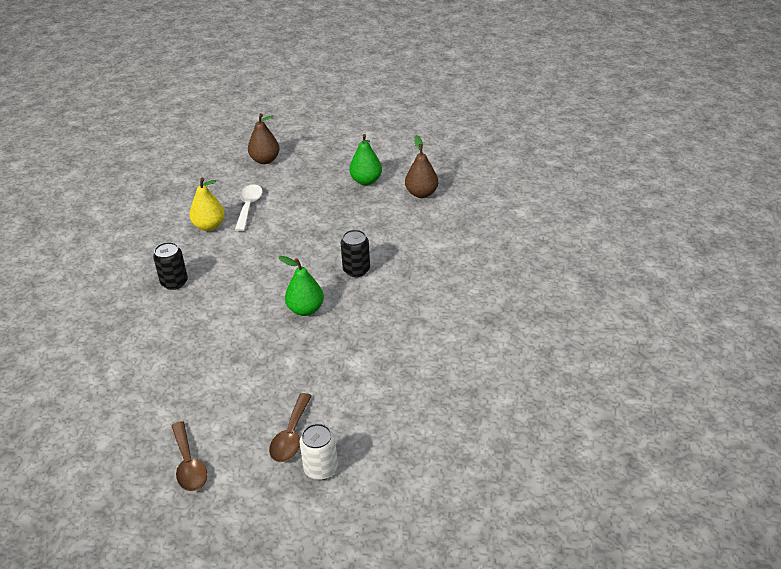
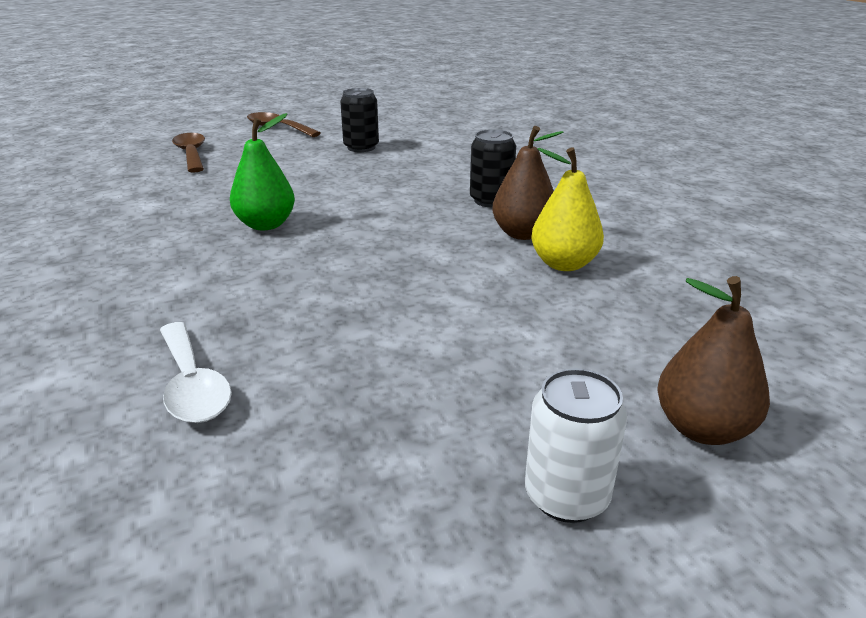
camera: 145 degrees right, 10 degrees down
(249, 206) = (551, 312): white spoon -> white spoon (192, 385)
(321, 469) = (144, 148): white can -> white can (566, 496)
(356, 270) = (218, 285): black can -> black can (361, 147)
(366, 181) = (350, 482): green pear -> none
(421, 193) = (136, 510): brown pear -> brown pear (523, 234)

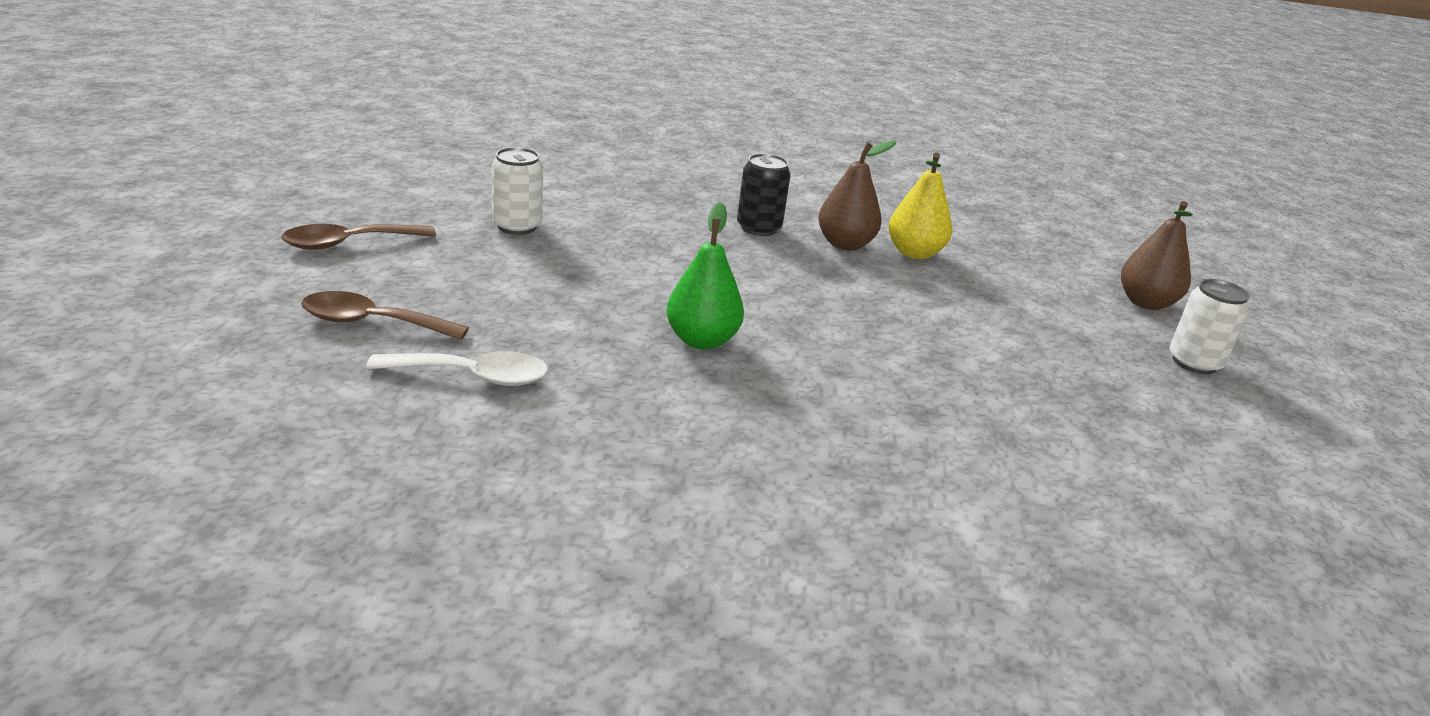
camera: 65 degrees left, 0 degrees up
(192, 385) = (1016, 453): white spoon -> white spoon (472, 376)
(361, 147) = (517, 226): black can -> white can

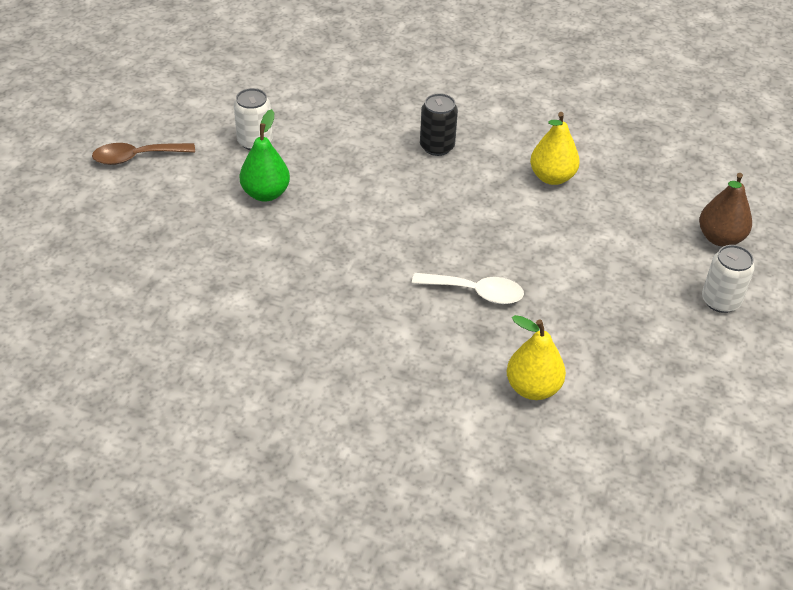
camera: 15 degrees right, 15 degrees up
(372, 323) = (140, 233): brown spoon -> none
(472, 376) = (194, 282): white spoon -> white spoon (476, 292)
(702, 340) = (353, 259): green pear -> green pear (266, 193)
(845, 244) = (499, 166): brown pear -> none
(1031, 473) = (532, 388): none -> yellow pear

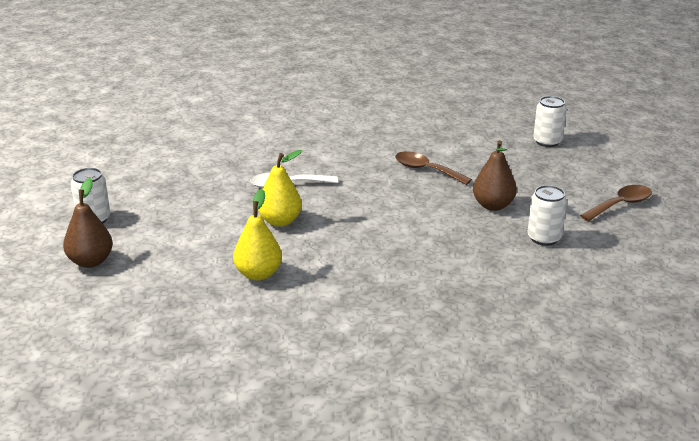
camera: 160 degrees right, 15 degrees down
(100, 274) = (547, 142): none -> white can
(266, 193) = (493, 205): green pear -> brown pear
(294, 269) = (426, 170): none -> brown spoon
(437, 147) = (381, 274): black can -> none
(532, 388) = (227, 151): yellow pear -> yellow pear (280, 221)

